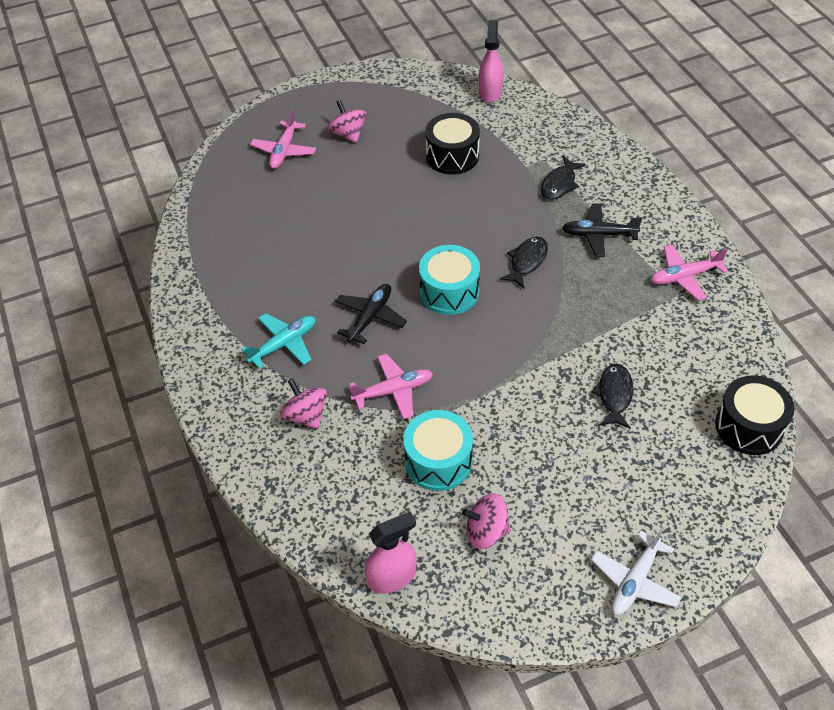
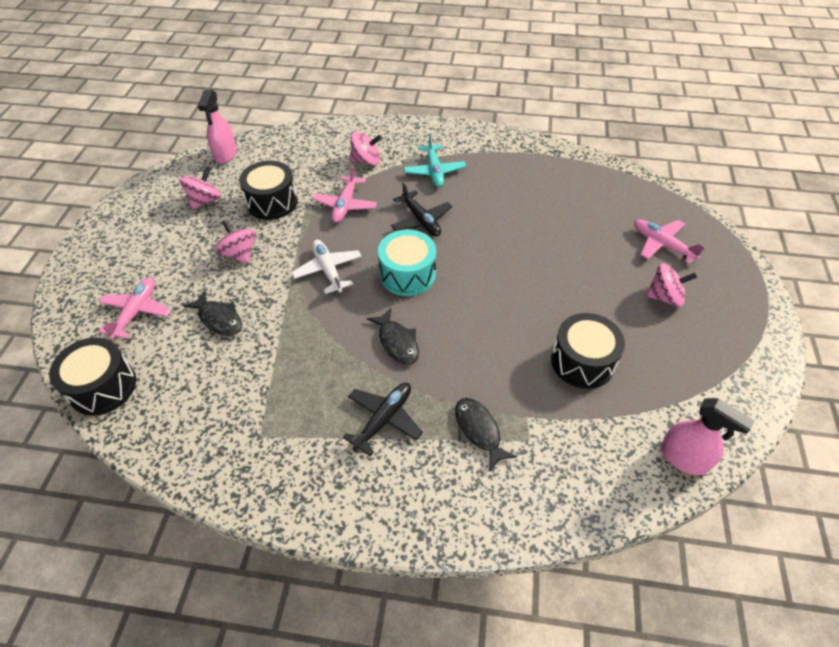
camera: 120 degrees right, 0 degrees up
(438, 461) = (272, 202): turquoise drum -> black drum
(531, 436) = (239, 254): none -> pink spinning top
(634, 581) = (98, 247): white plane -> white plane (328, 270)
(684, 276) = (273, 457): pink plane -> pink plane (136, 311)

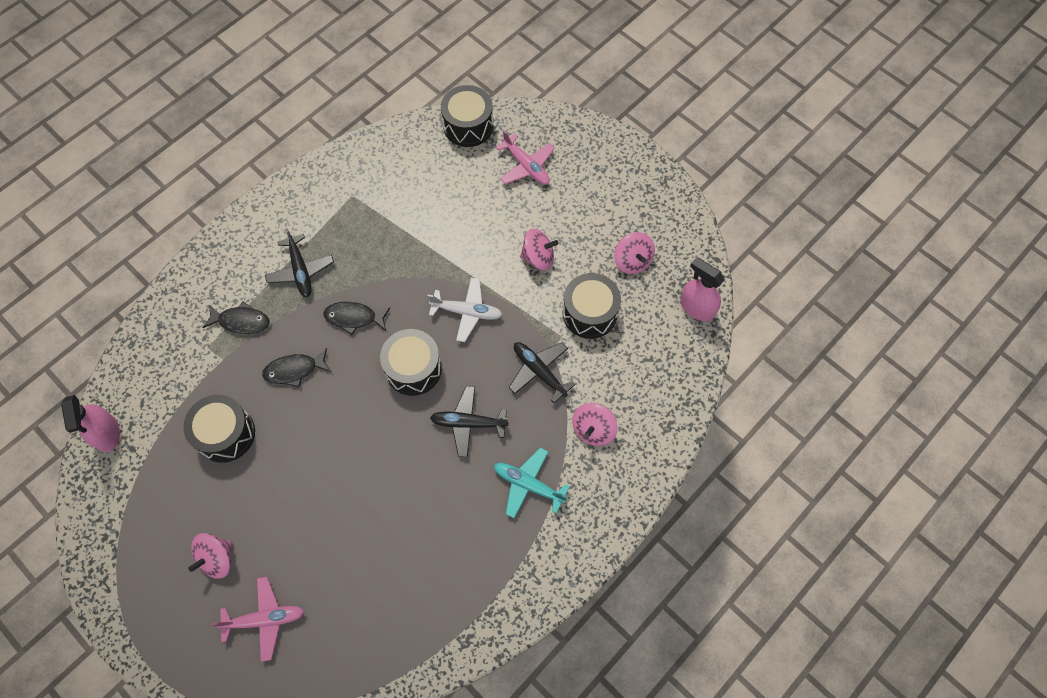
camera: 125 degrees right, 15 degrees up
(219, 319) = (475, 214): black fish -> black fish (294, 370)
(345, 205) = (539, 371): pink plane -> black plane
(407, 274) = (413, 369): turquoise drum -> black drum
(684, 458) = (107, 433): pink spray bottle -> pink spray bottle turned 90 degrees counterclockwise

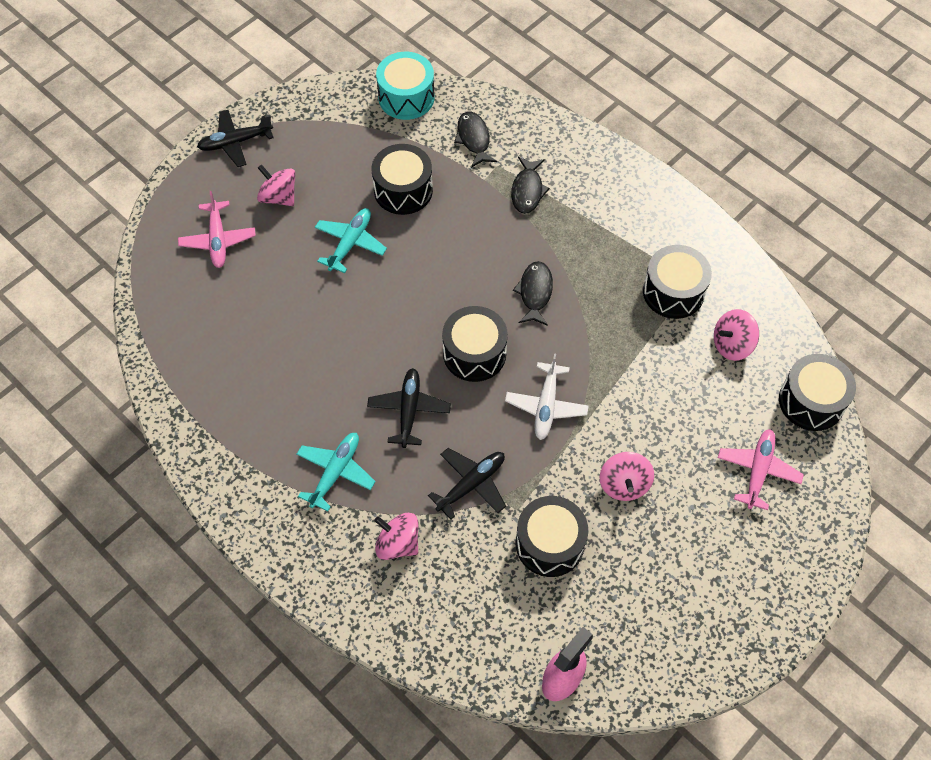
camera: 90 degrees right, 5 degrees down
(107, 433) = (406, 97): pink spray bottle -> turquoise drum
(283, 482) = (350, 243): none -> turquoise plane
(294, 370) = (472, 242): black fish -> black fish (474, 139)
(300, 271) = (591, 238): black plane -> black plane (235, 142)
(362, 211) = (673, 292): none -> black drum
(526, 166) = (758, 471): pink plane -> pink plane turned 150 degrees clockwise
(632, 261) = (626, 599): pink spinning top -> pink spinning top (732, 344)

